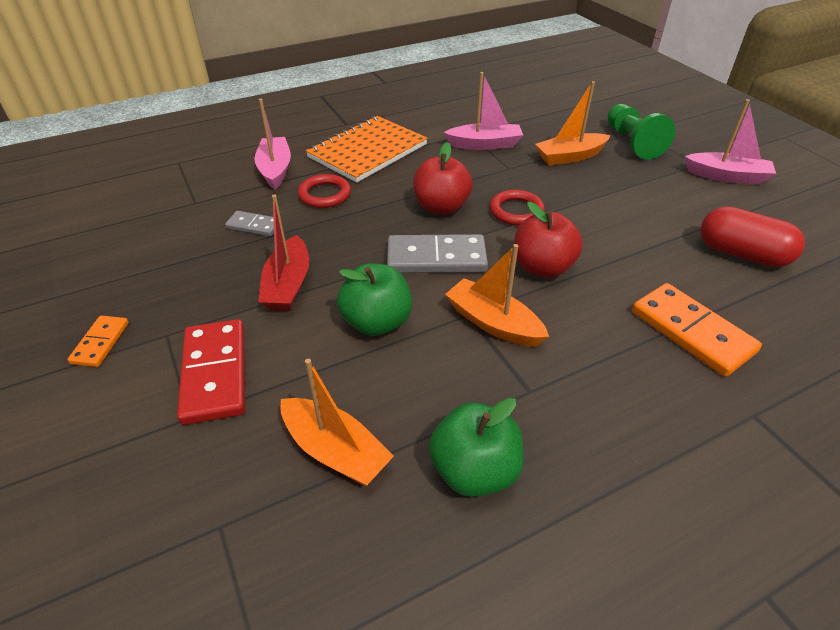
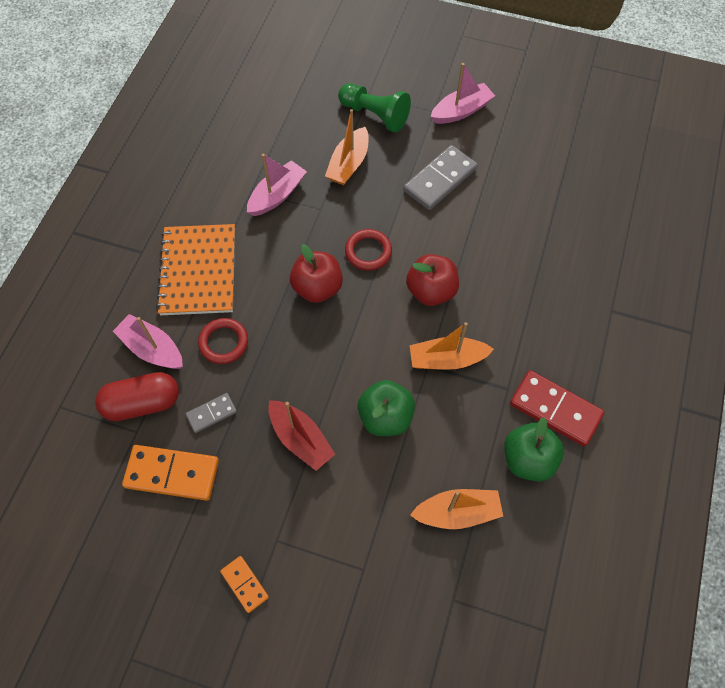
camera: 45 degrees left, 20 degrees up
(214, 373) = (340, 534): red domino -> red domino (555, 409)
(436, 258) = (363, 337): grey domino -> grey domino (440, 180)
(691, 332) = (545, 276): orange domino -> orange domino (172, 474)
(742, 254) = (523, 186): red capsule -> red capsule (142, 403)

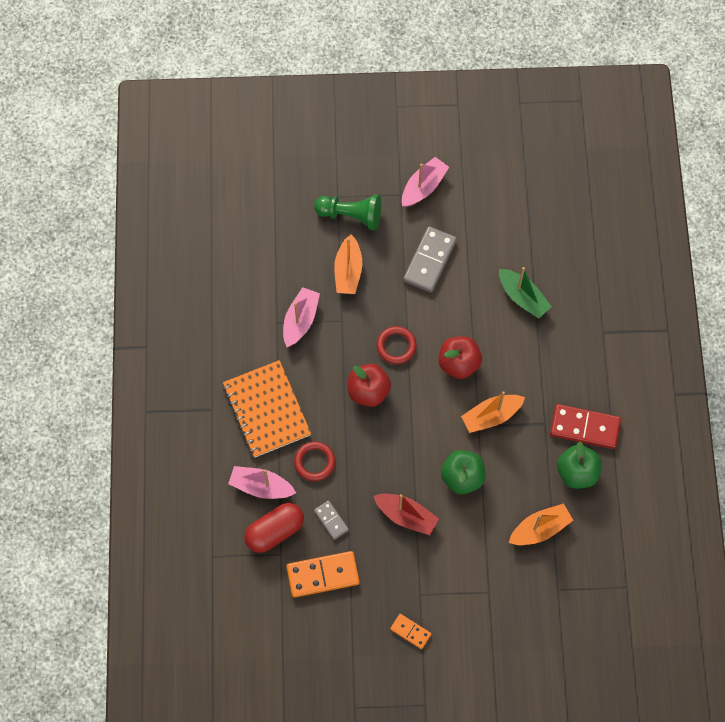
camera: 20 degrees left, 5 degrees up
(211, 413) = (331, 520): grey domino -> grey domino turned 75 degrees counterclockwise
(530, 246) = (523, 297): none -> green boat

